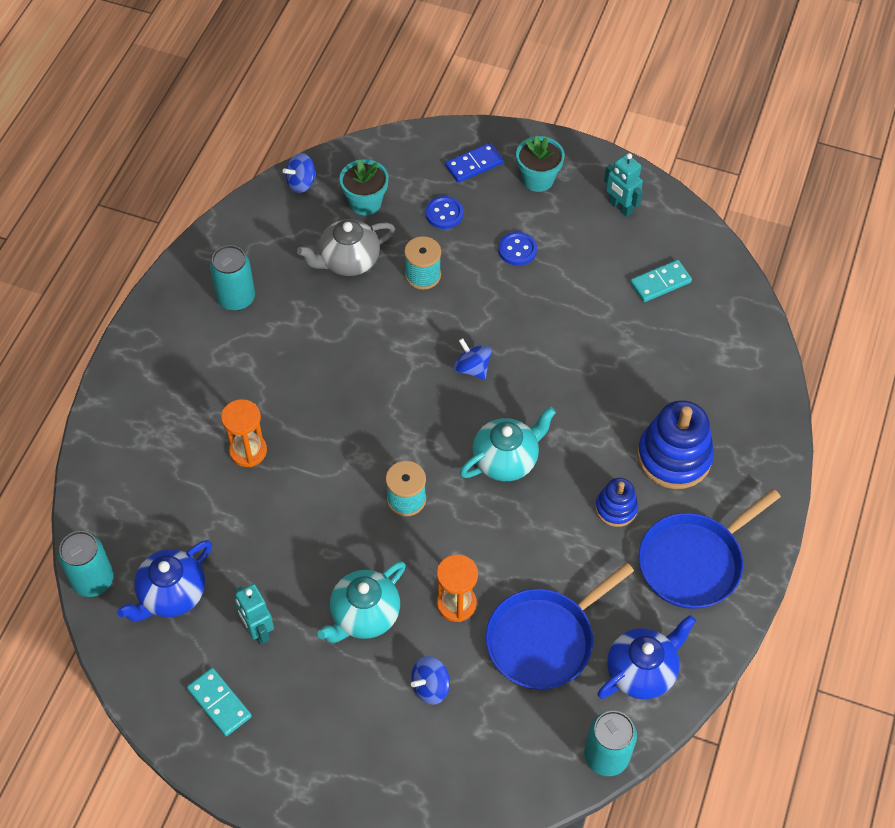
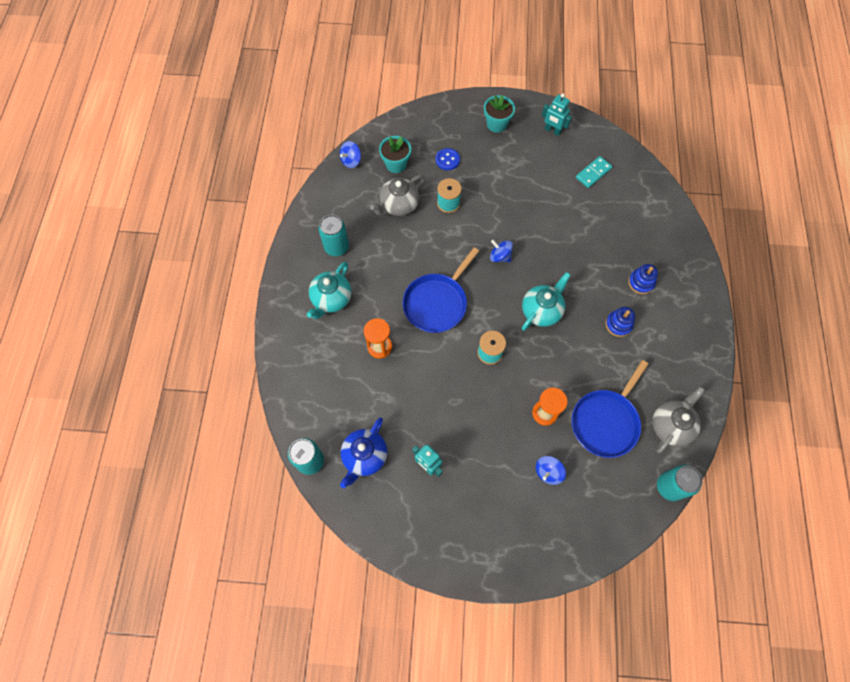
camera: 15 degrees left, 10 degrees up
(219, 703) = (420, 521): turquoise domino -> none
(364, 615) = (491, 436): turquoise teapot -> turquoise teapot (331, 299)
(474, 164) = (454, 124): blue domino -> none
(517, 250) = (500, 173): blue button -> none
(642, 671) = (671, 425): blue teapot -> grey teapot
(674, 457) = (641, 282): blue stacking toy -> blue stacking toy, size x0.55
(694, 562) = (676, 346): blue pan -> blue pan (437, 303)

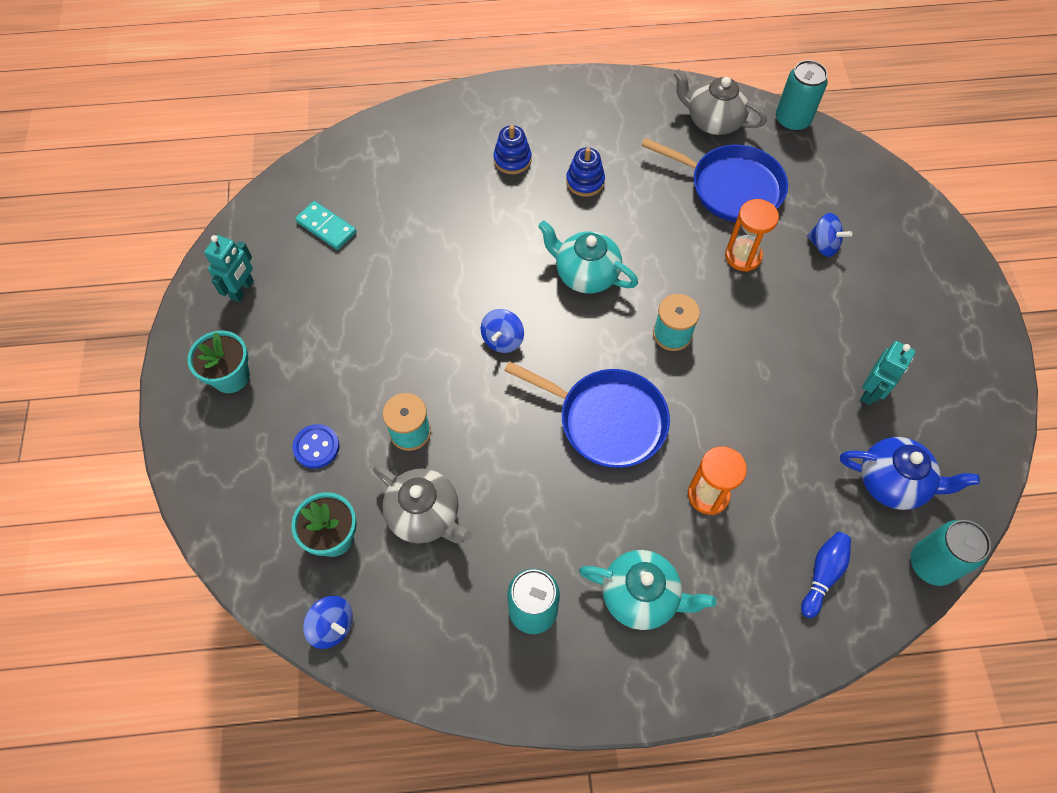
camera: 100 degrees left, 5 degrees down
(319, 396) = (822, 574): none -> blue bowling pin

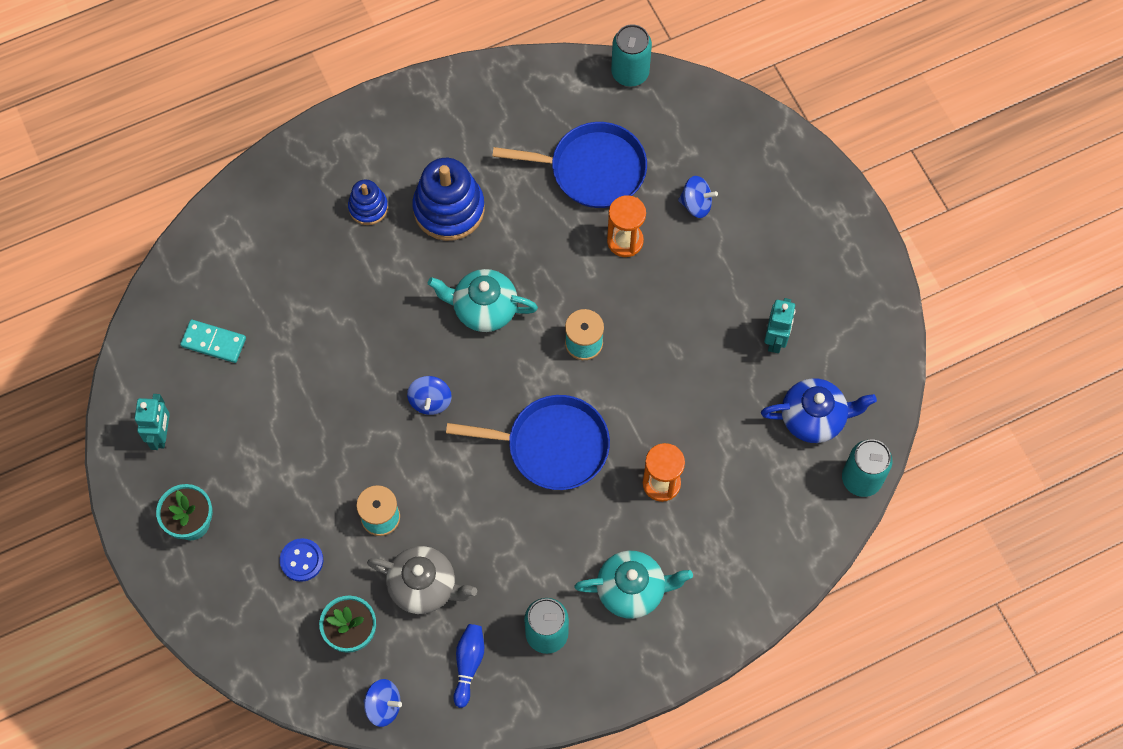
camera: 20 degrees left, 5 degrees up
(585, 181) = (449, 209): blue stacking toy -> blue stacking toy, size x1.80
(713, 121) = (552, 99): grey teapot -> none
(822, 574) = (775, 519): blue bowling pin -> blue bowling pin (468, 664)

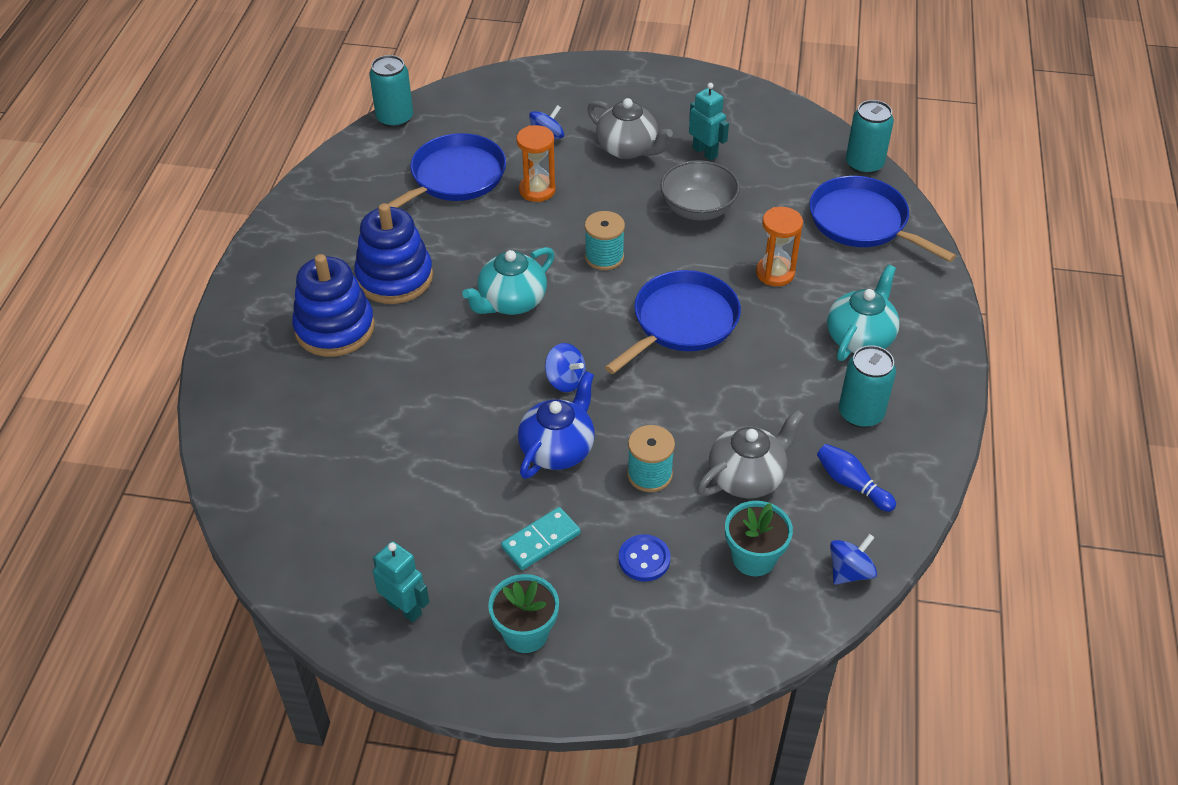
camera: 55 degrees left, 20 degrees down
(214, 342) = (348, 511): turquoise domino -> turquoise domino (541, 540)
(368, 207) = (335, 328): blue stacking toy -> blue stacking toy, size x1.80
(696, 378) = (698, 209): none -> grey bowl
(732, 276) = (628, 149): none -> grey teapot
(779, 518) = (862, 222): none -> blue pan
(814, 418) = (790, 164): blue teapot -> blue teapot (558, 449)

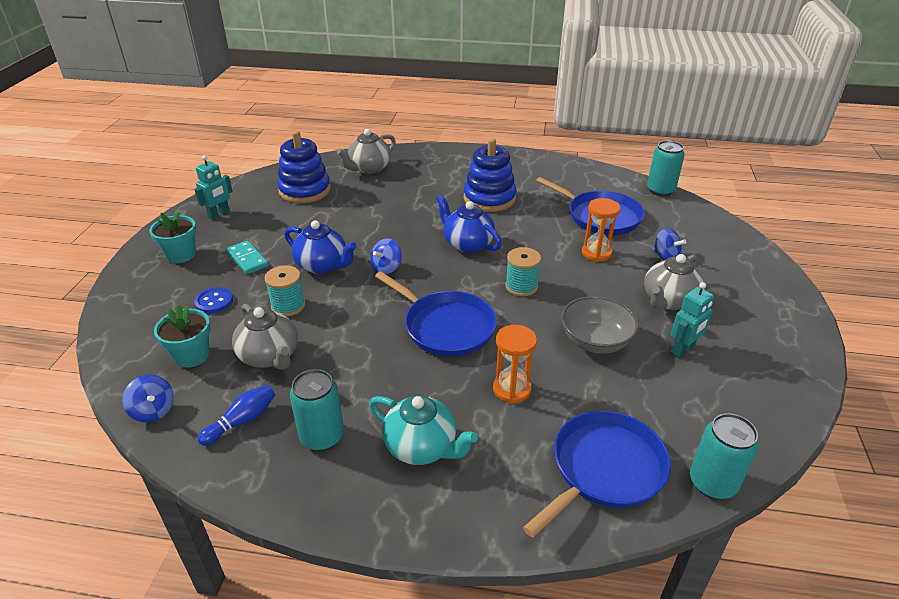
camera: 90 degrees right, 10 degrees down
(273, 420) = (369, 168): none -> grey teapot
(335, 328) = (442, 181): blue stacking toy -> blue stacking toy (305, 190)
(511, 302) = (467, 244): turquoise teapot -> blue teapot

